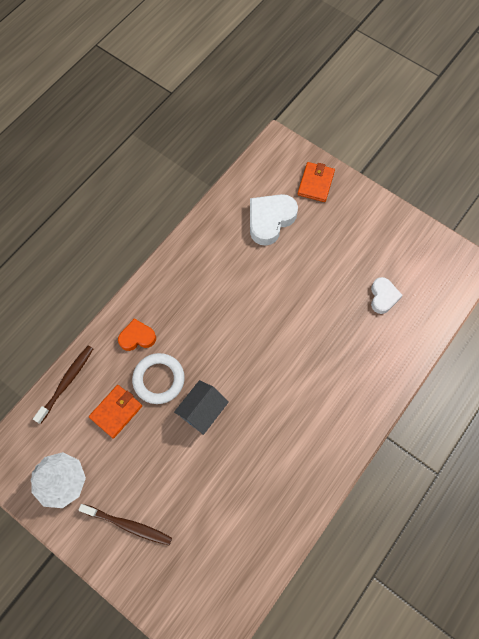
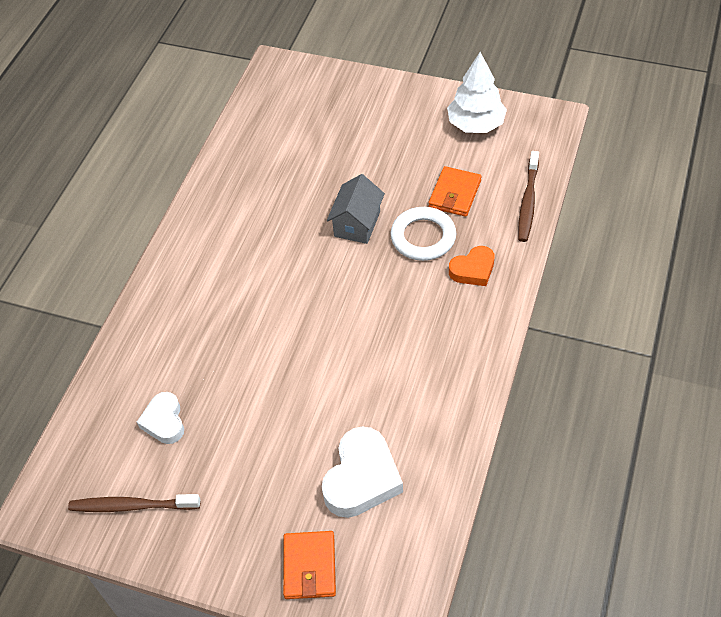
camera: 165 degrees right, 15 degrees down
(128, 525) = (389, 115): brown toothbrush -> brown toothbrush (132, 506)

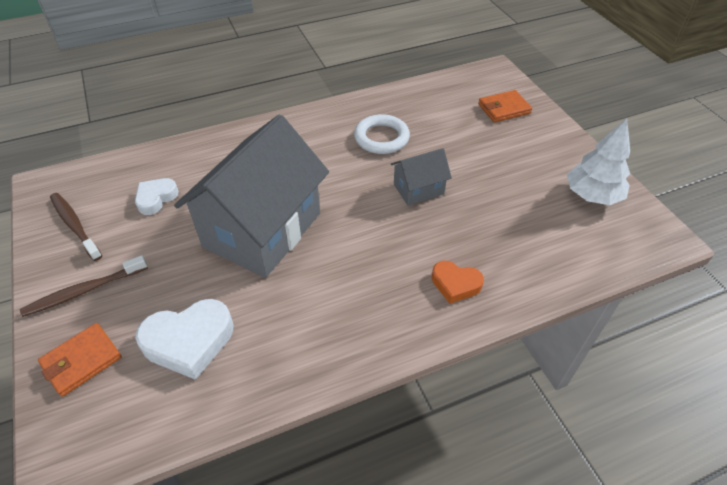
camera: 45 degrees right, 5 degrees down
(291, 360) = (262, 230): none -> grey house
(423, 237) = (450, 233): white ring -> white ring (381, 138)
(455, 194) = (512, 225): orange wallet -> orange wallet (504, 109)
(528, 201) = (564, 276): brown toothbrush -> brown toothbrush (84, 291)

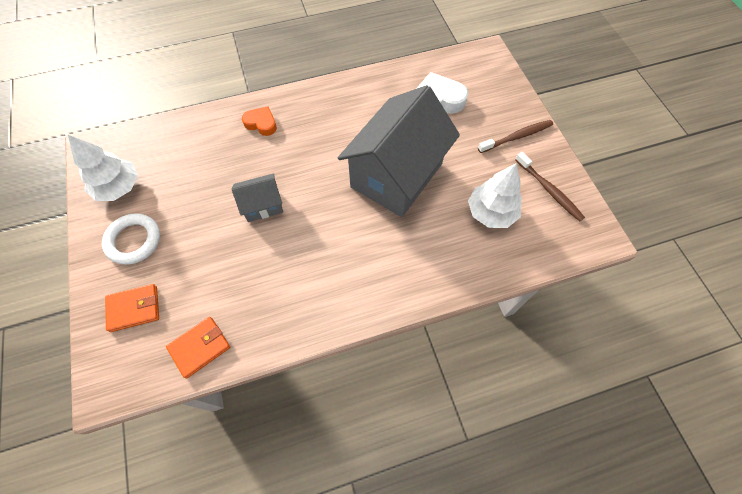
camera: 175 degrees left, 15 degrees up
(82, 361) = (498, 95): orange wallet -> orange wallet (200, 347)
(156, 198) = (491, 212): white heart -> white tree
(381, 138) = (281, 272): white ring -> white ring (134, 241)

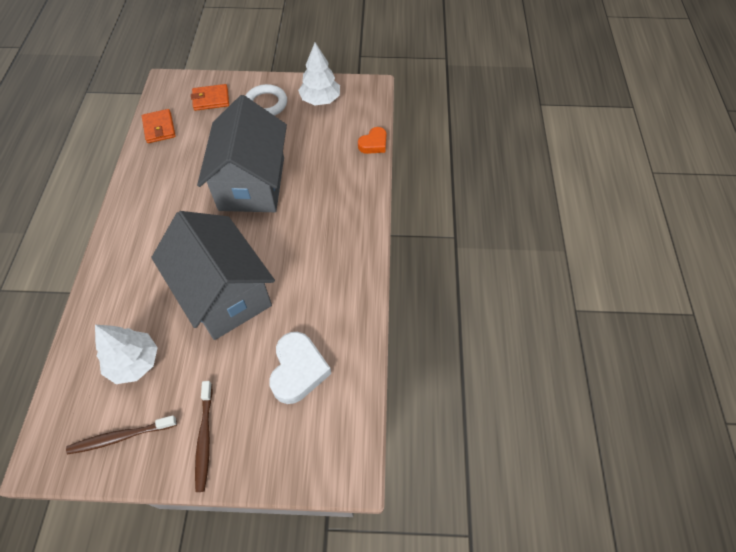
camera: 110 degrees right, 5 degrees down
(134, 308) = (211, 99): orange wallet -> orange wallet turned 75 degrees clockwise
(261, 123) = (343, 200): orange heart -> orange heart (373, 144)
(262, 205) = (252, 183): grey house -> grey house, size x2.20

